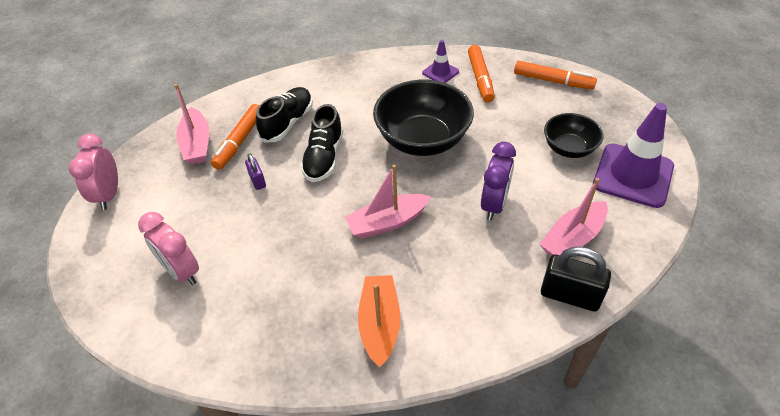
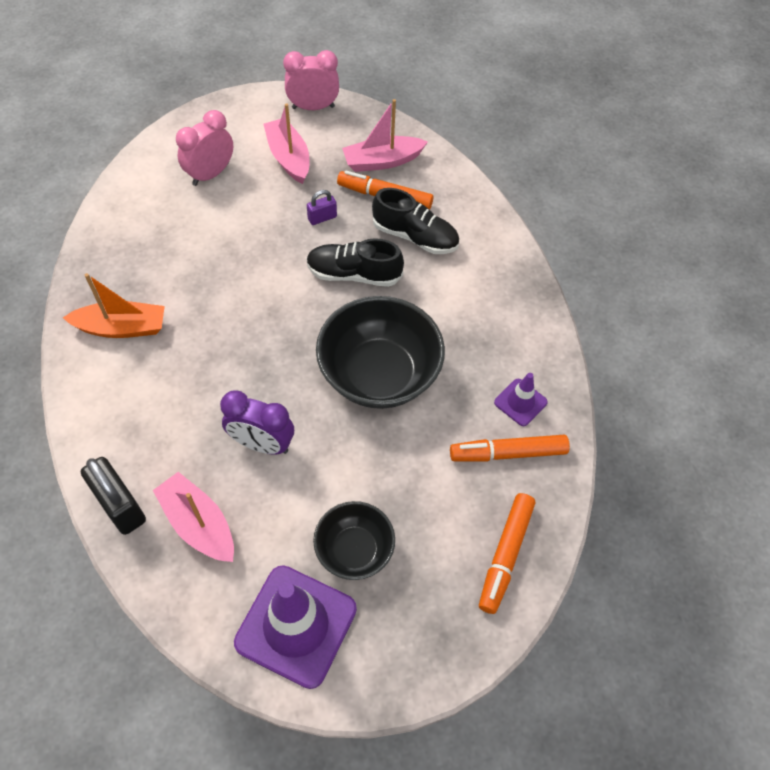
camera: 85 degrees right, 10 degrees up
(387, 222) = (248, 335): pink boat -> pink boat (289, 158)
(570, 295) = (120, 505): black padlock -> black padlock turned 60 degrees counterclockwise

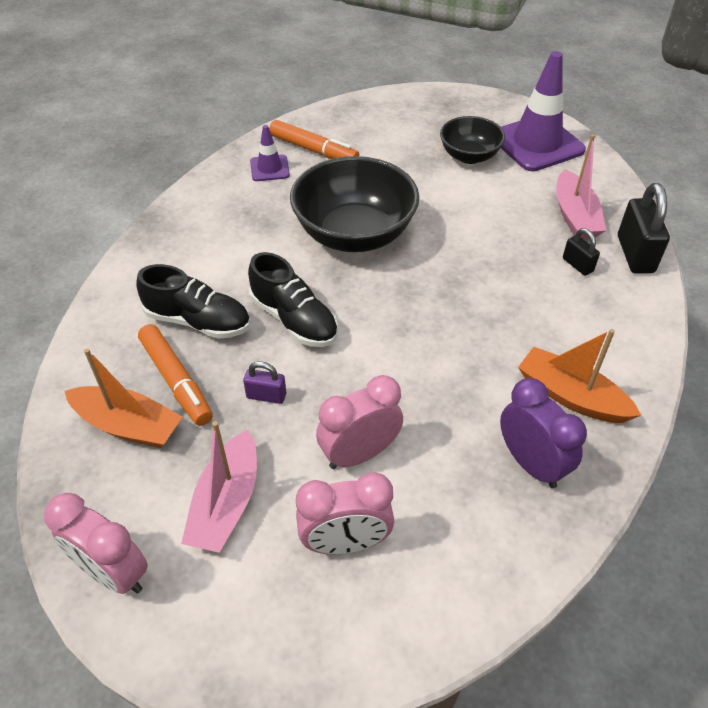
camera: 140 degrees left, 10 degrees down
(169, 458) = (577, 265): none -> black padlock
(237, 218) = (359, 454): none -> pink clock
(262, 444) = (491, 237): purple clock -> purple clock (531, 464)
(382, 161) = (128, 425): pink boat -> orange boat
(415, 237) = (198, 321): black shoe -> black shoe turned 135 degrees clockwise
(505, 555) = (374, 114): orange marker -> none

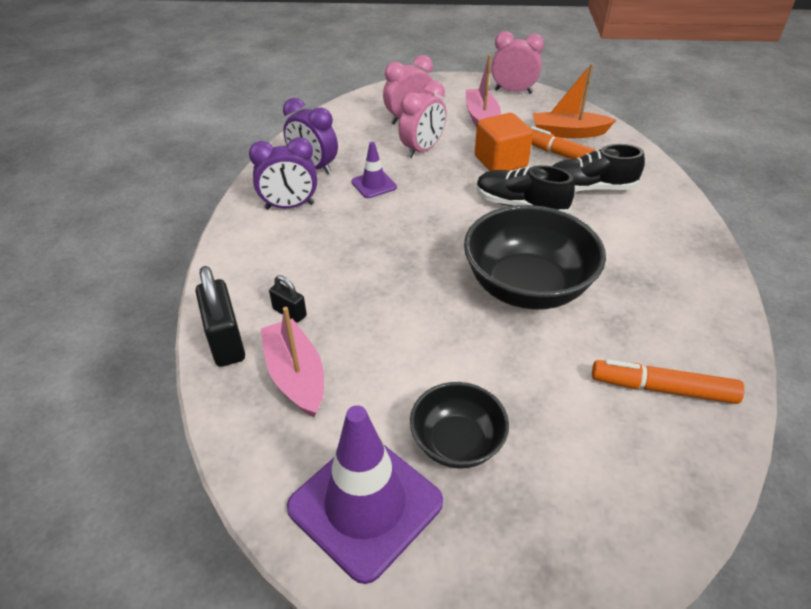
camera: 160 degrees right, 5 degrees down
(266, 396) = (500, 162): purple padlock -> orange cube
(269, 168) = (684, 343): purple traffic cone -> purple traffic cone (374, 184)
(571, 396) = (289, 206): orange boat -> purple clock

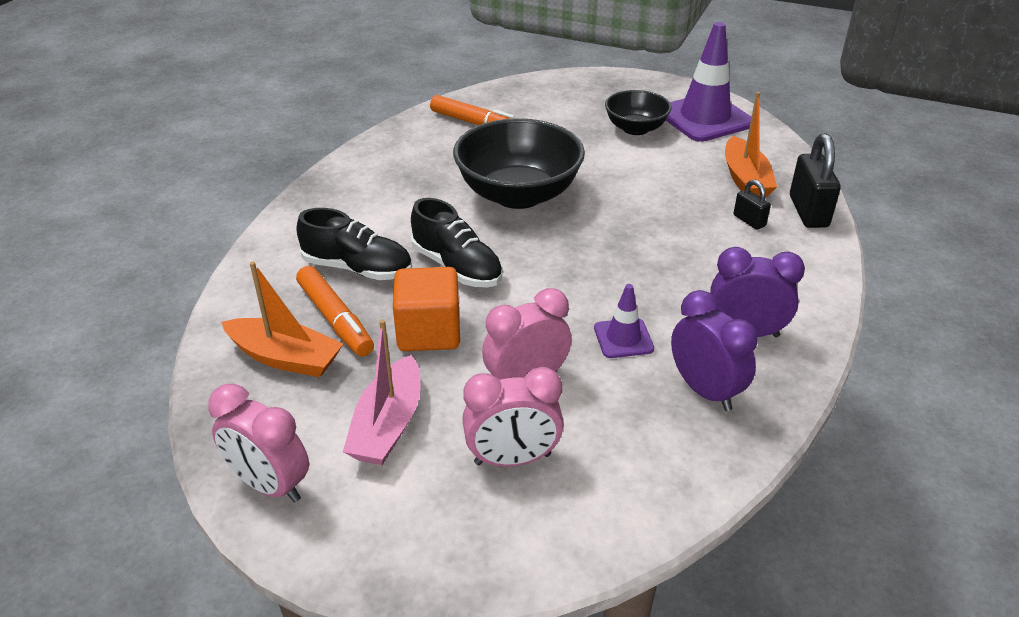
camera: 160 degrees left, 5 degrees down
(296, 376) = (745, 179): pink boat -> orange boat

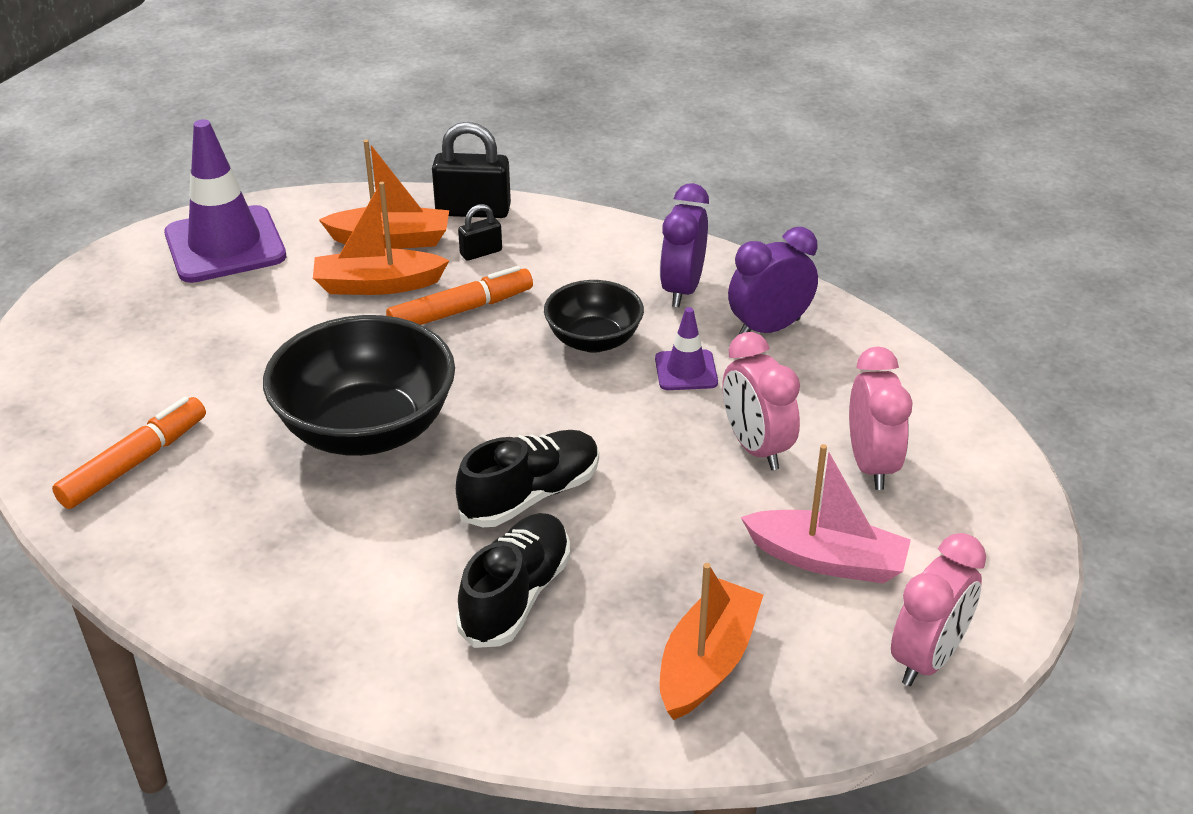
camera: 85 degrees left, 0 degrees up
(335, 319) = (629, 615): orange marker -> orange marker (461, 310)
(429, 332) = (664, 524): orange cube -> none
(635, 128) = (226, 306): black bowl -> black bowl (593, 340)
(684, 180) = (378, 285): none -> orange boat

